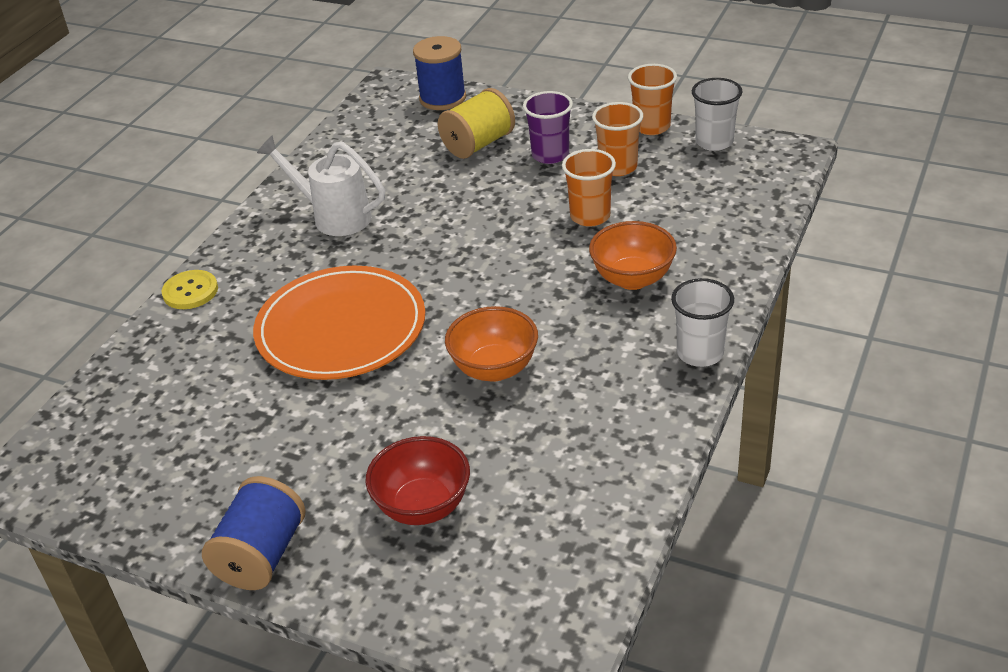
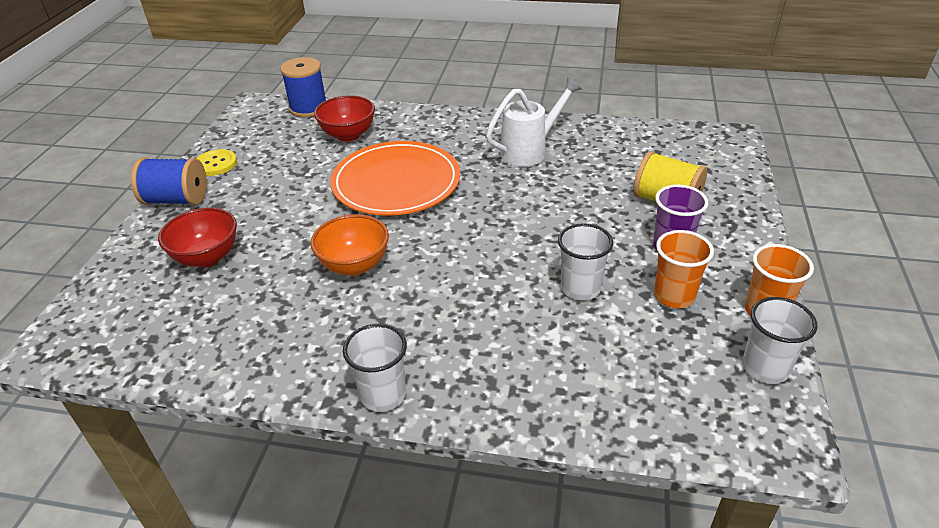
camera: 75 degrees right, 0 degrees up
(190, 291) = (427, 115): yellow button -> yellow button (216, 164)
(192, 369) = (348, 135): none -> red bowl
(334, 217) = (529, 151): white watering can -> white watering can turned 45 degrees clockwise
(442, 98) = (729, 168): blue spool -> blue spool (308, 108)
(590, 216) = (580, 288): orange cup -> white cup
(632, 279) = (489, 331): orange bowl -> none

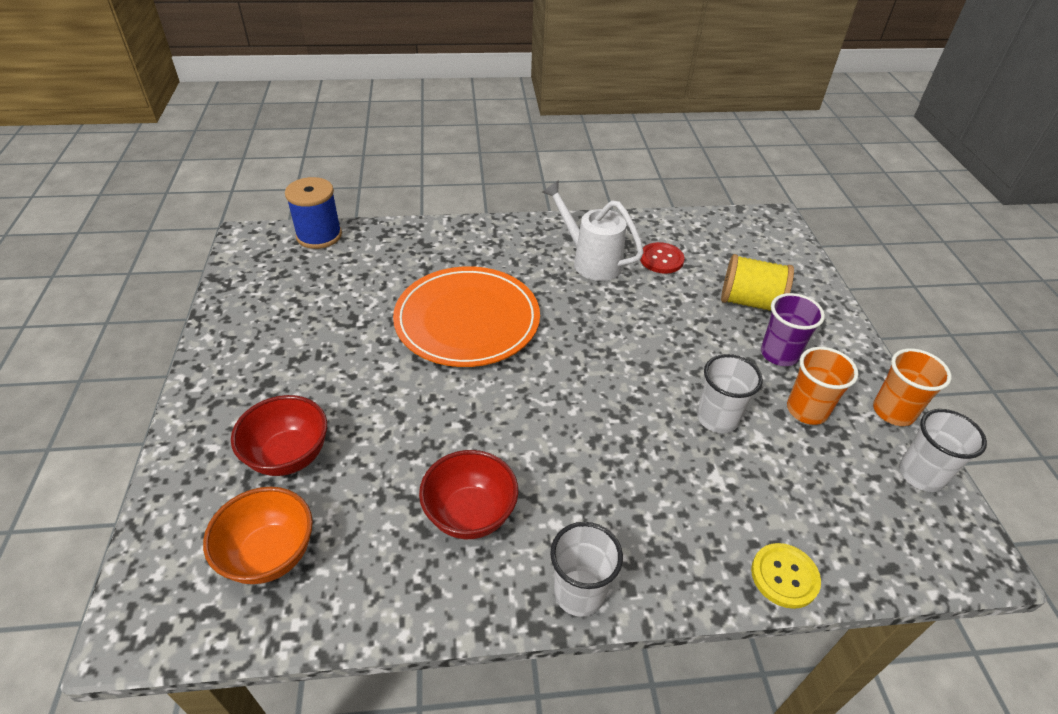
camera: 20 degrees left, 5 degrees up
(177, 200) = (211, 383): blue spool -> none
(216, 164) = (238, 326): yellow button -> yellow button (784, 576)
(348, 135) = (383, 265): red bowl -> red bowl (470, 514)
(354, 265) = (470, 434): orange bowl -> orange bowl (270, 555)
(529, 151) = (591, 261): white watering can -> white watering can turned 90 degrees counterclockwise
(597, 157) = (661, 259): none -> red button

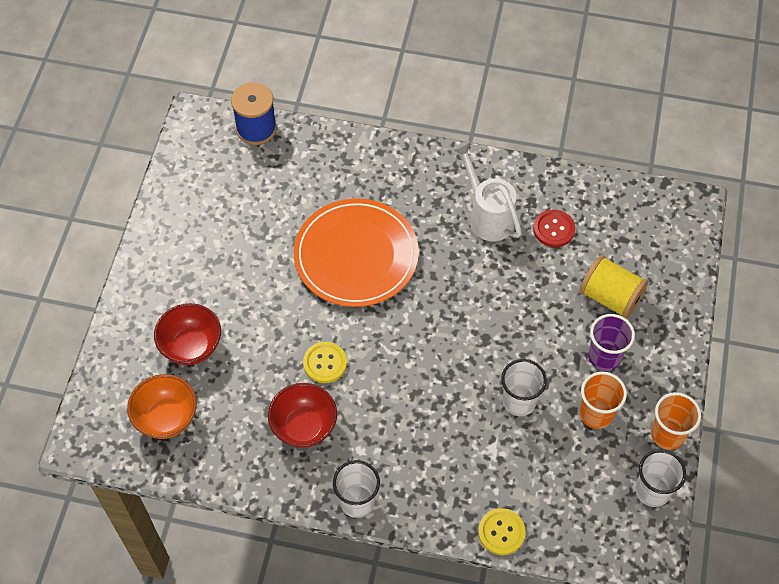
camera: 20 degrees right, 15 degrees up
(471, 433) = (325, 363): none -> yellow button

